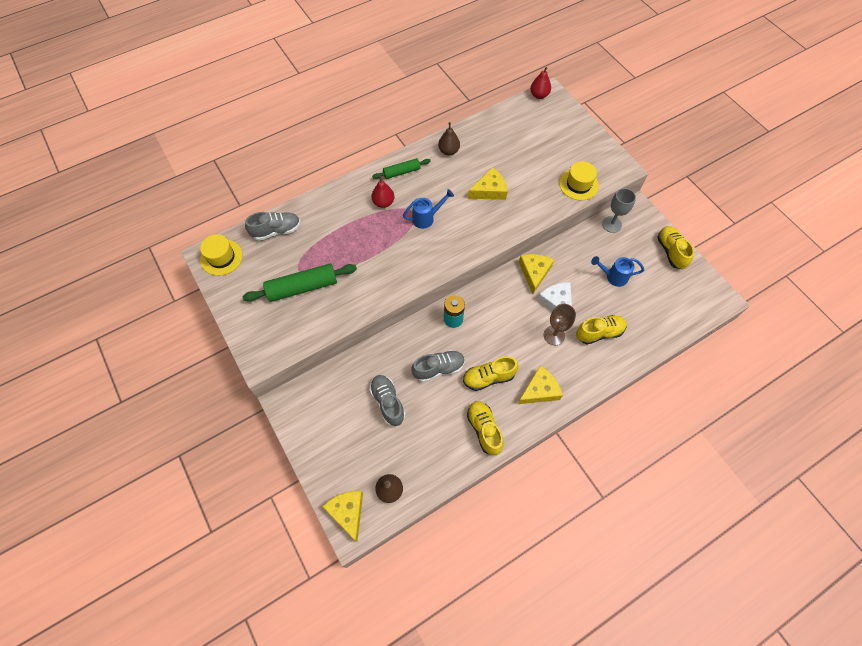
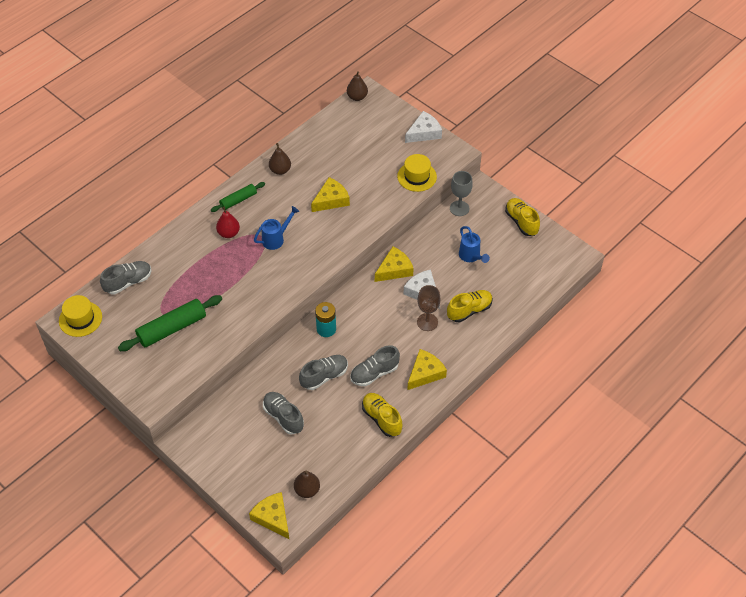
camera: 15 degrees left, 10 degrees down
(488, 377) = (374, 373): yellow shoe -> grey shoe
(534, 272) = (394, 269): yellow cheese -> yellow cheese turned 60 degrees clockwise
(539, 95) = (357, 97): red pear -> brown pear
(595, 142) = (424, 132): none -> white cheese
(613, 276) = (471, 257): blue watering can -> blue watering can turned 105 degrees counterclockwise

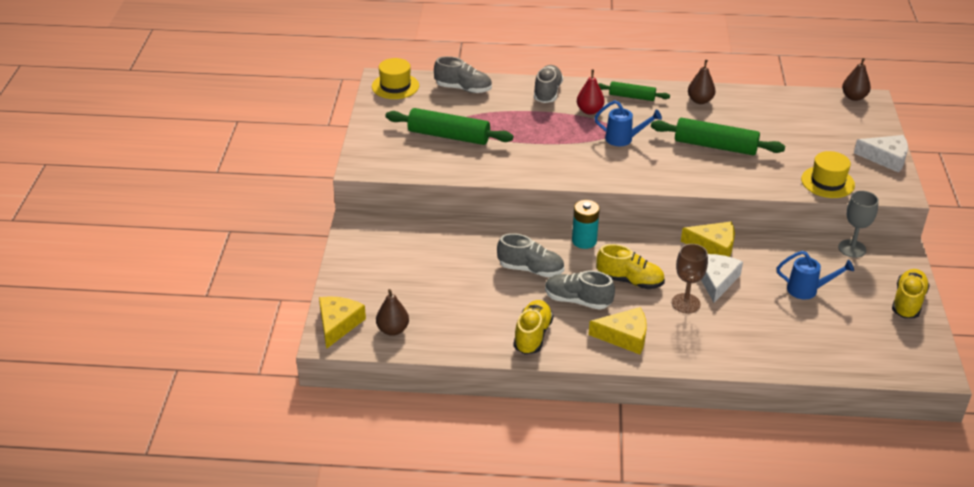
camera: 50 degrees right, 15 degrees down
(283, 417) = (454, 269): grey shoe -> grey shoe (547, 93)
(331, 200) = (715, 146): yellow cheese -> green rolling pin
(469, 310) = (742, 326): yellow shoe -> yellow shoe (630, 281)
(471, 257) = (808, 290): blue watering can -> blue watering can turned 105 degrees counterclockwise

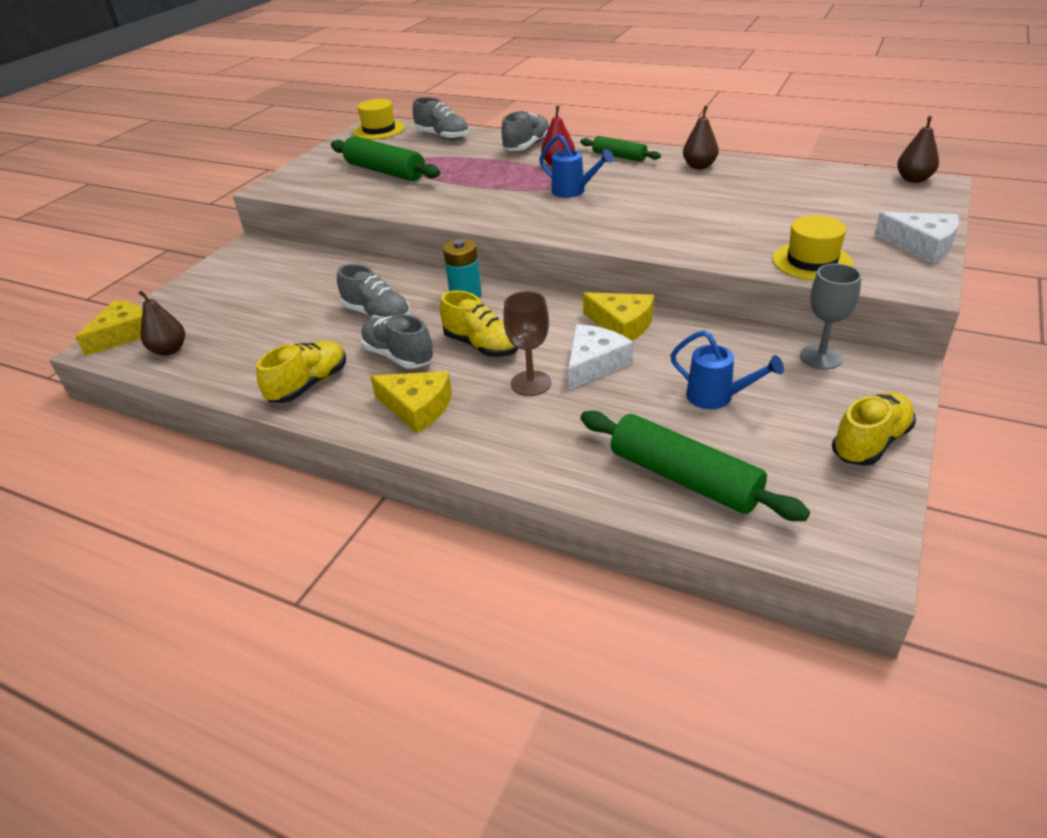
camera: 25 degrees right, 0 degrees up
(715, 146) = (682, 209): green rolling pin -> green rolling pin (684, 478)

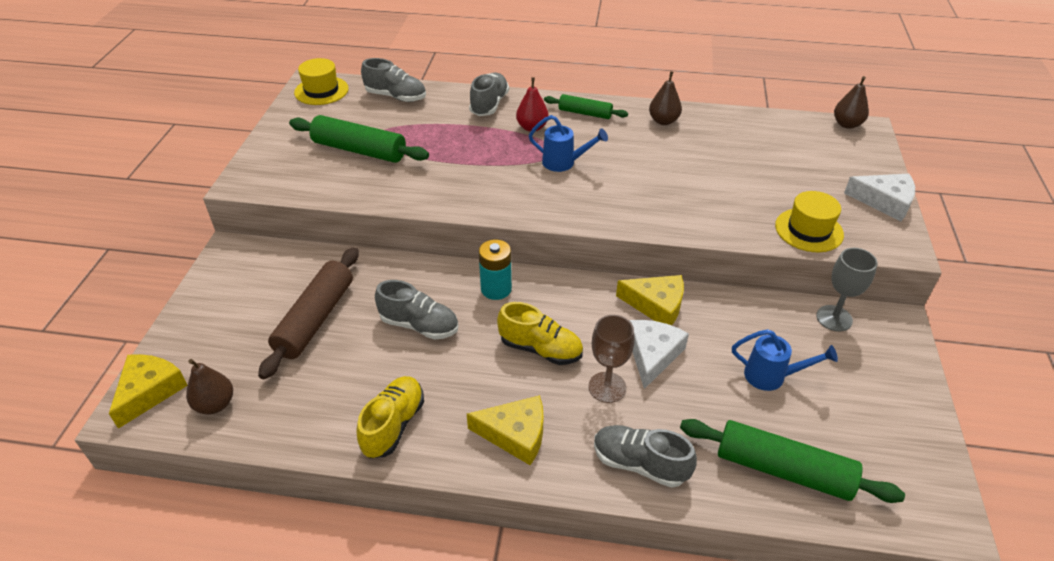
camera: 20 degrees left, 5 degrees up
(289, 301) = (315, 319): none -> brown rolling pin
(398, 356) = (466, 374): grey shoe -> grey shoe (640, 464)
(870, 442) = (907, 404): yellow shoe -> none

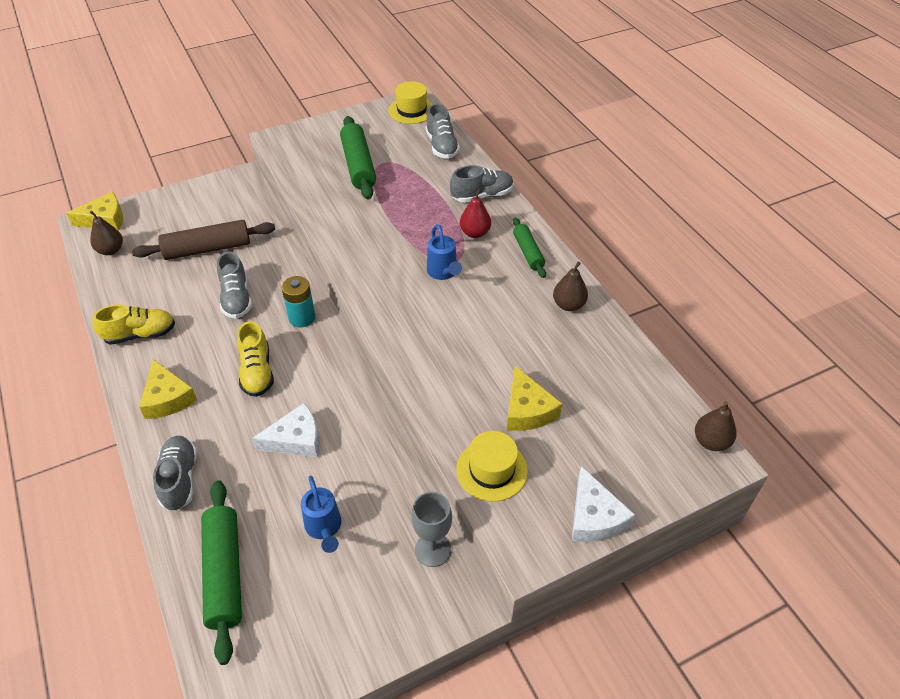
camera: 55 degrees right, 5 degrees up
(607, 387) = (243, 427): brown goblet -> none
(656, 305) = (355, 418): yellow cheese -> yellow cheese (527, 410)

